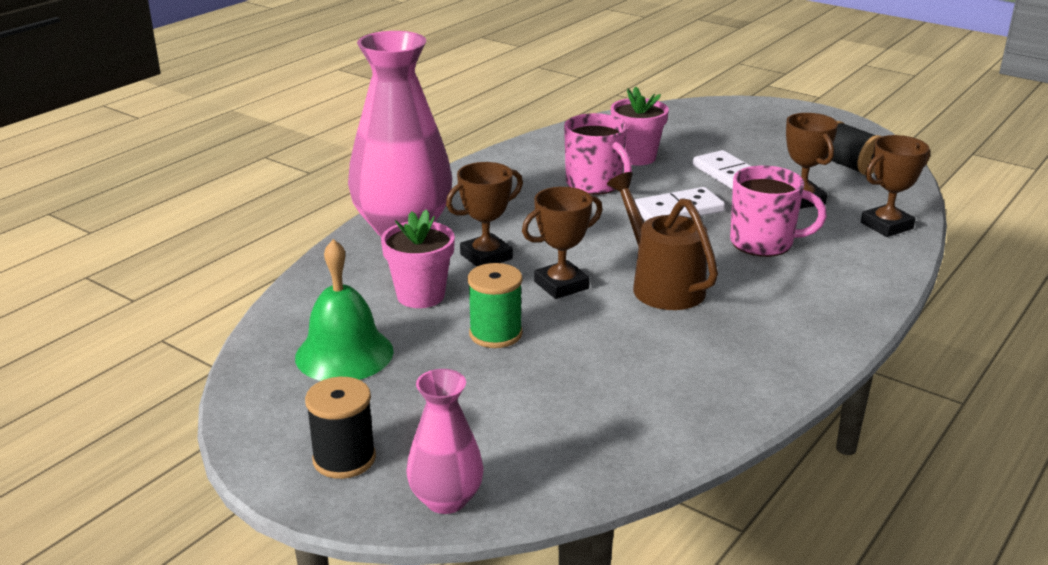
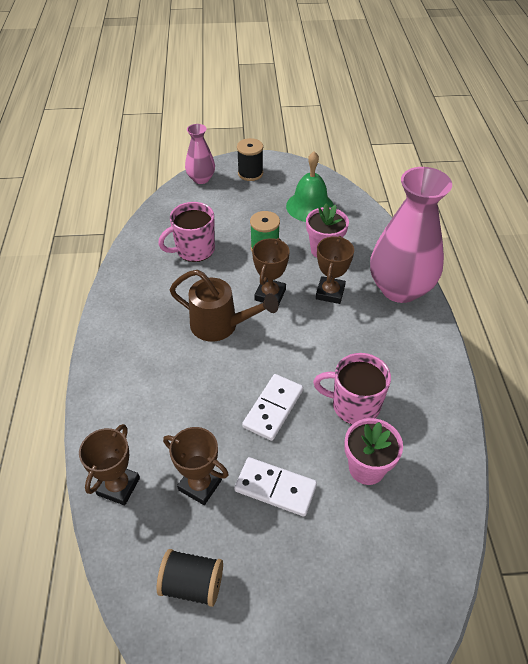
camera: 140 degrees right, 20 degrees up
(764, 243) = (191, 404): pink mug -> pink mug (194, 250)

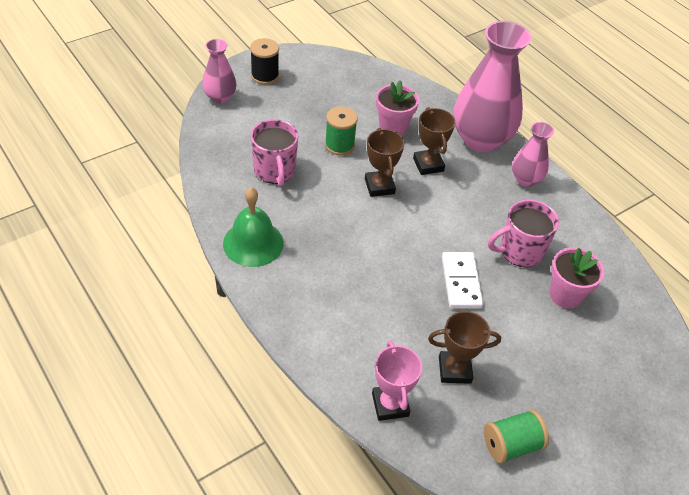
camera: 35 degrees left, 0 degrees up
(118, 486) = (390, 404): brown trophy -> pink trophy
(192, 584) = (511, 445): black spool -> green spool
(194, 250) = (275, 171): pink mug -> pink mug turned 45 degrees counterclockwise
(221, 325) = (359, 231): brown watering can -> none
(275, 488) = (513, 342): white domino -> none
(310, 206) = (347, 90): green bell -> green bell (253, 243)
(416, 341) = (525, 179): none -> pink vase

